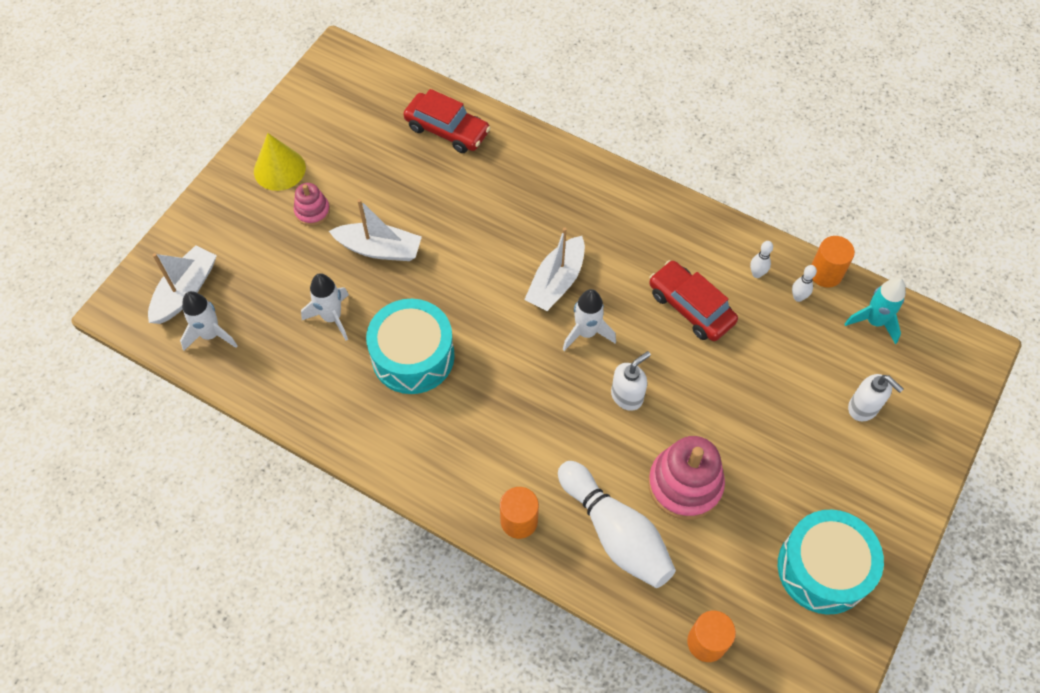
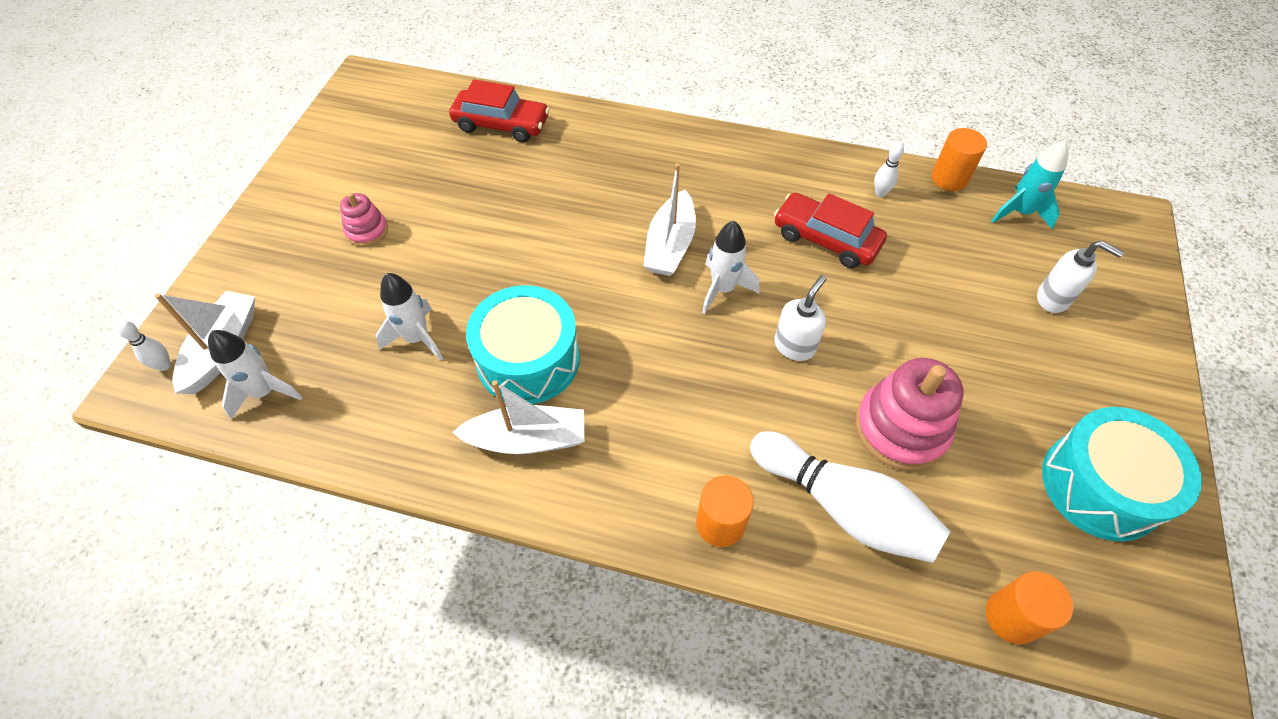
camera: 15 degrees left, 5 degrees down
(279, 169) = (318, 196): yellow cone -> none
(379, 249) = (456, 253): white boat -> white boat (527, 439)
(798, 297) = (932, 206): white bowling pin -> white bowling pin (164, 365)

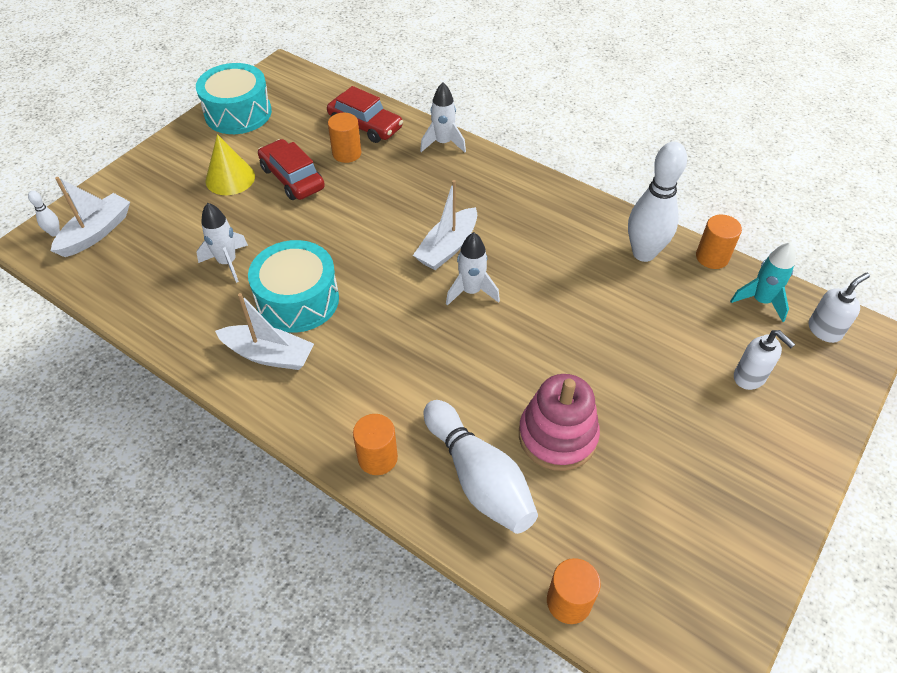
camera: 20 degrees right, 5 degrees down
(265, 392) = (109, 269): white rocket -> white rocket (443, 143)
(367, 231) = (230, 178): pink stacking toy -> yellow cone
(496, 163) = (347, 153): none -> orange cylinder
(794, 346) = (505, 349): white soap dispenser -> white soap dispenser (824, 330)
(826, 239) = (576, 276): red car -> red car (292, 178)
(880, 193) = (643, 253): white bowling pin -> white bowling pin, size x2.42
(1101, 486) = (704, 533): turquoise drum -> turquoise drum (238, 113)

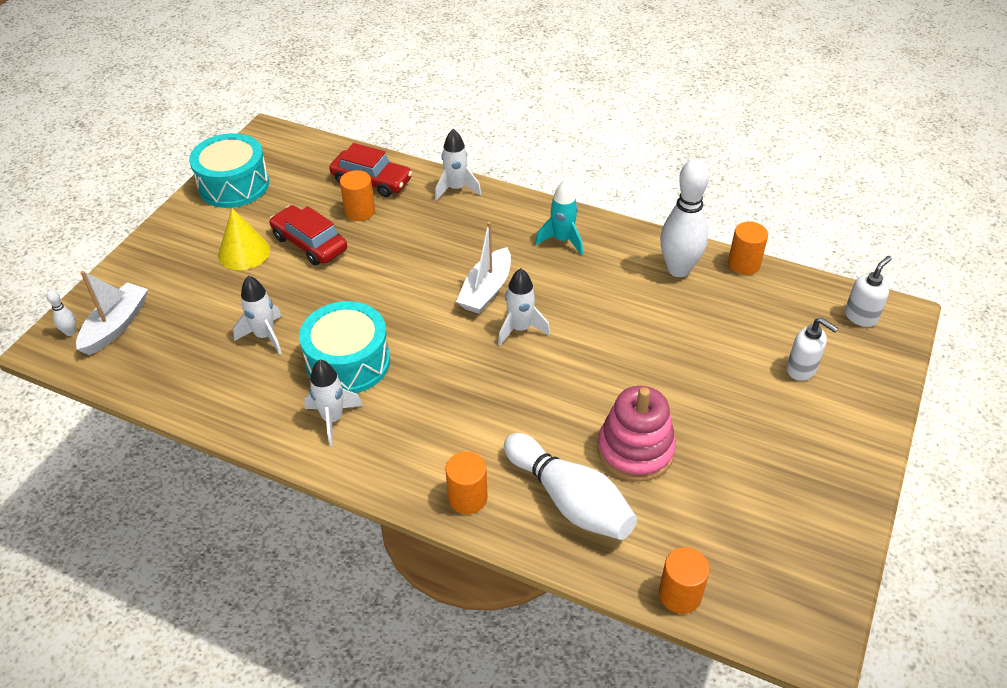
camera: 10 degrees left, 5 degrees down
(269, 355) = (333, 419): white boat -> white rocket
(760, 301) = (797, 298): turquoise rocket -> turquoise rocket (562, 240)

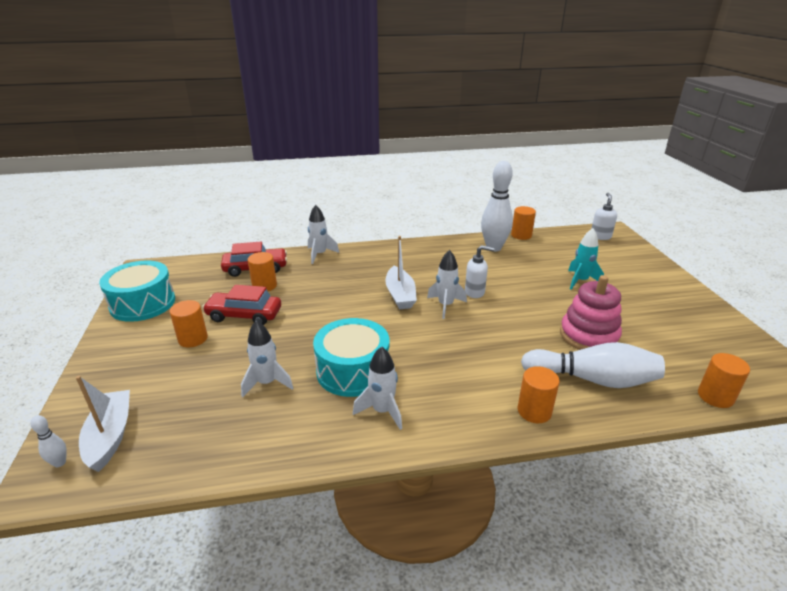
camera: 35 degrees left, 15 degrees down
(244, 252) = (193, 339): yellow cone -> orange cylinder
(562, 240) = (415, 257): turquoise rocket -> turquoise rocket (580, 281)
(801, 369) = (608, 266): white soap dispenser -> white soap dispenser (475, 292)

